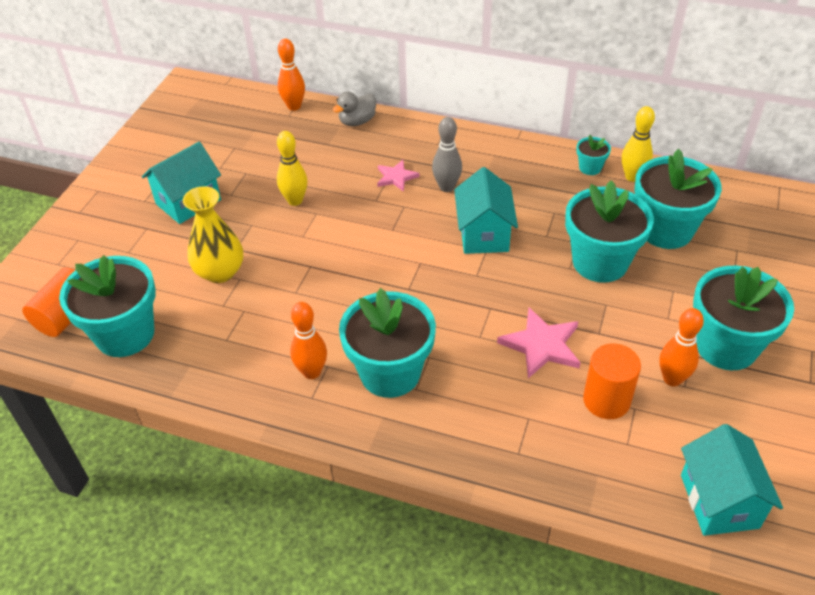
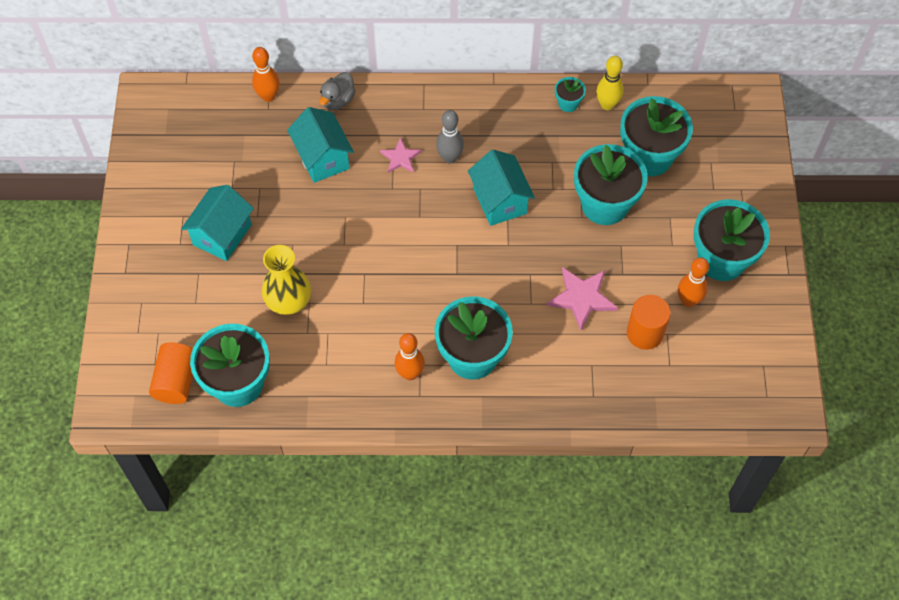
camera: 20 degrees left, 15 degrees up
(295, 201) = (320, 208): yellow bowling pin -> none
(719, 501) = (743, 392): turquoise house -> turquoise house (322, 158)

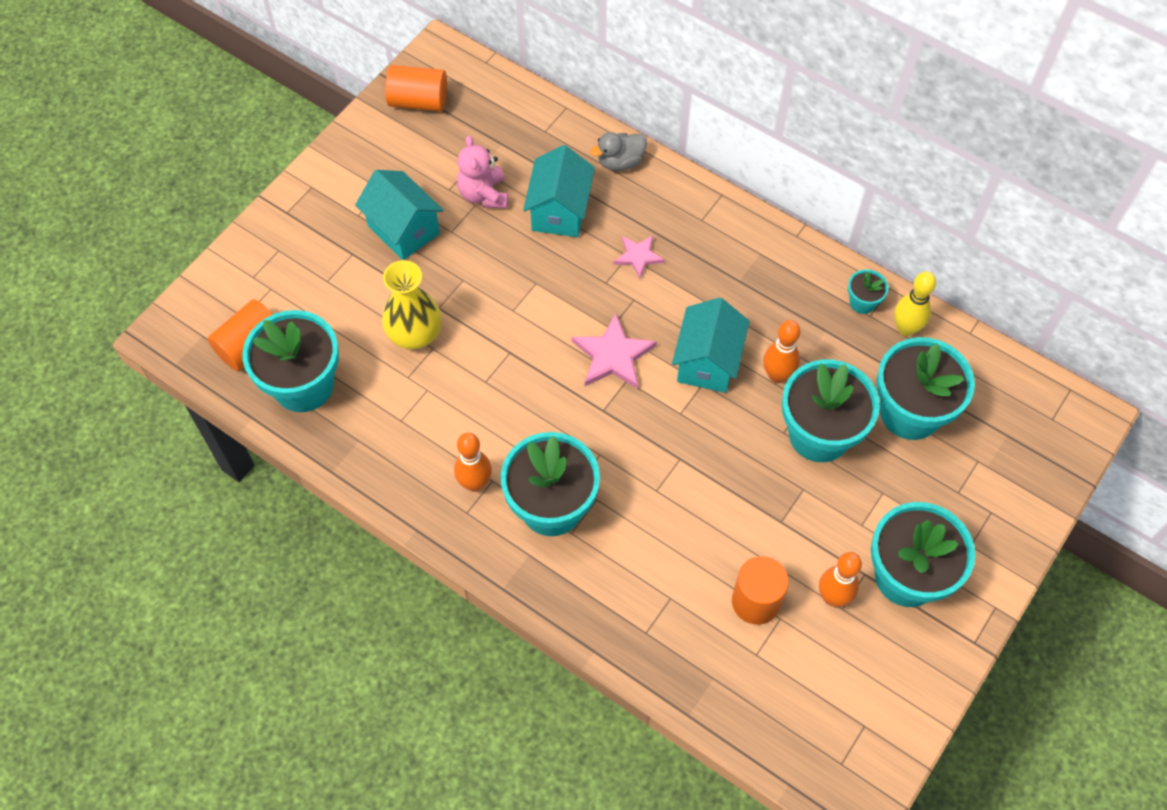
camera: 35 degrees right, 0 degrees up
(158, 138) = (418, 101): none -> orange cylinder
(222, 235) = (403, 229): turquoise house -> turquoise house turned 75 degrees clockwise
(260, 177) = (484, 194): none -> pink teddy bear
(268, 96) = (554, 119): orange bowling pin -> orange bowling pin (777, 375)
(450, 157) = (690, 286): grey bowling pin -> none
(581, 298) = (715, 519): pink star -> pink star (613, 355)

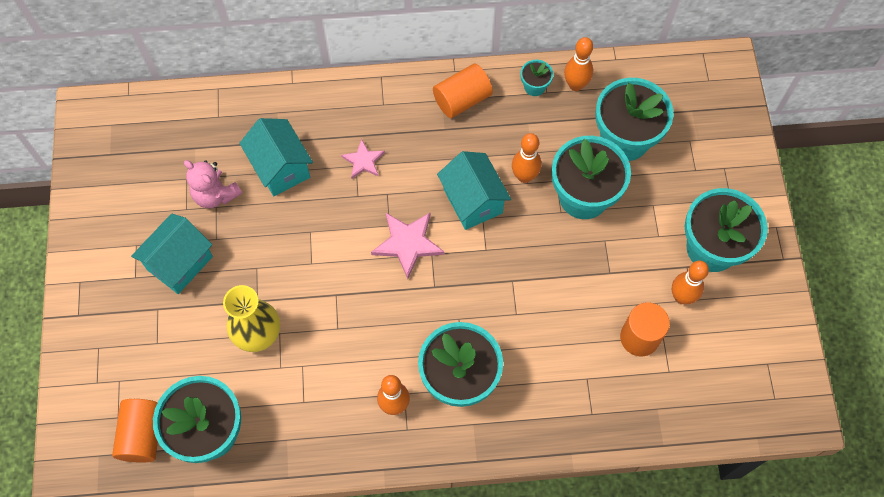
camera: 40 degrees left, 5 degrees up
(403, 229) = (180, 263): turquoise house -> turquoise house turned 60 degrees counterclockwise
(418, 101) = (103, 159): orange cylinder -> orange cylinder (462, 100)
(620, 162) = (291, 102): grey duck -> none
(905, 329) = (575, 85): yellow bowling pin -> orange bowling pin

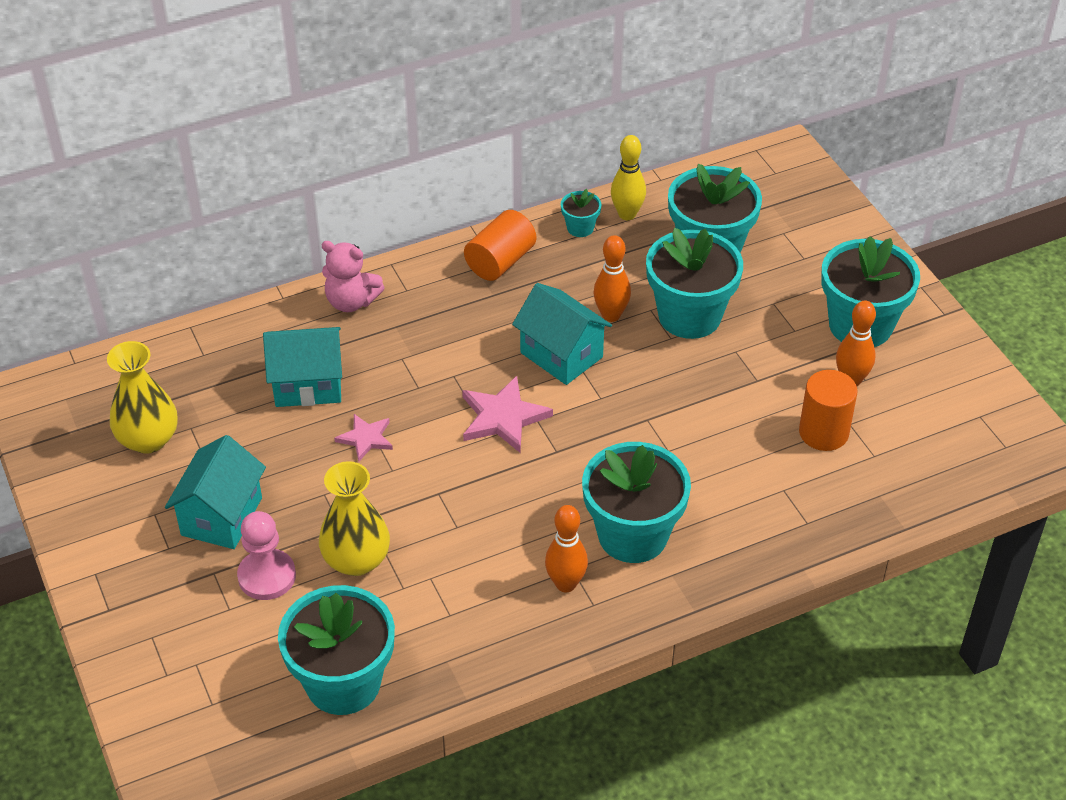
camera: 20 degrees left, 20 degrees down
(143, 435) = (255, 712): orange cylinder -> none
(154, 179) = (148, 439): none -> yellow vase
(192, 325) = (267, 576): none -> pink pawn
(215, 195) = (236, 434): pink teddy bear -> pink teddy bear (351, 301)
(280, 168) = (308, 385): turquoise house -> turquoise house turned 45 degrees counterclockwise
(363, 161) = (409, 351): pink star -> pink star (365, 438)
(575, 85) = (627, 214): orange bowling pin -> yellow bowling pin

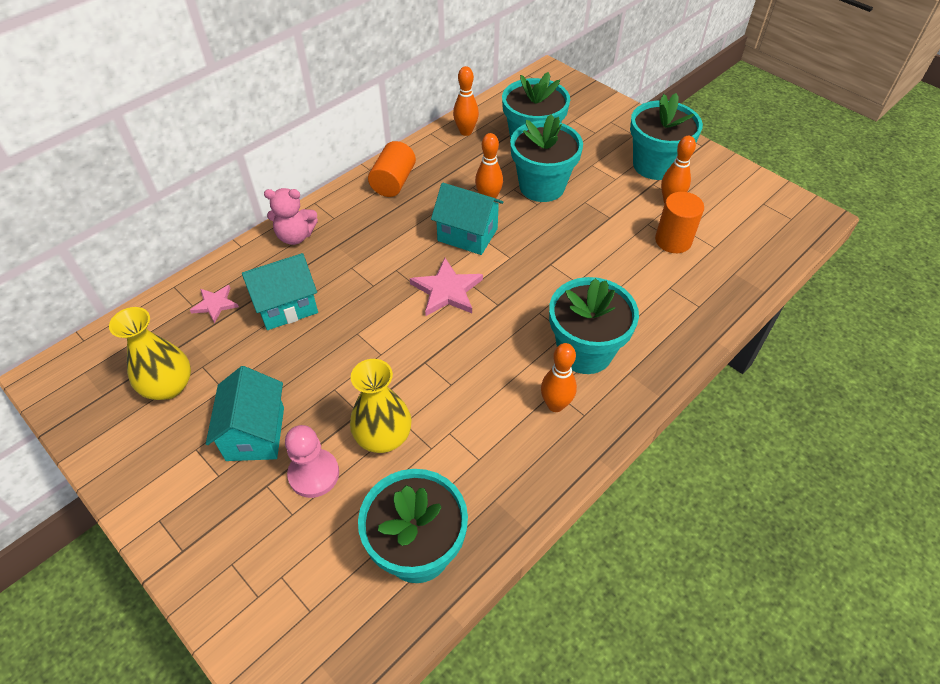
camera: 20 degrees left, 5 degrees up
(365, 438) = (349, 335): pink star -> pink star (215, 304)
(580, 228) = (438, 147): turquoise flower pot -> none
(627, 214) = (466, 132): yellow bowling pin -> orange bowling pin

